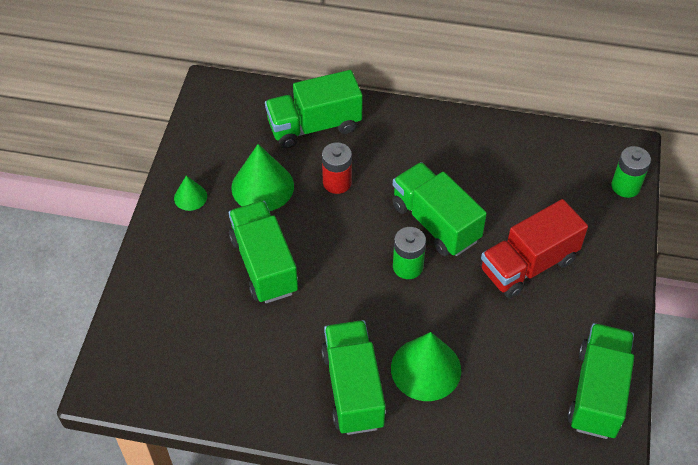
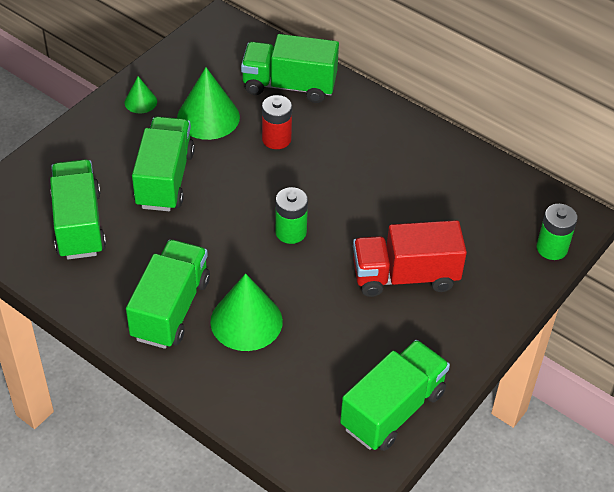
camera: 25 degrees right, 5 degrees down
(435, 222) = (343, 206): green truck -> green truck (79, 224)

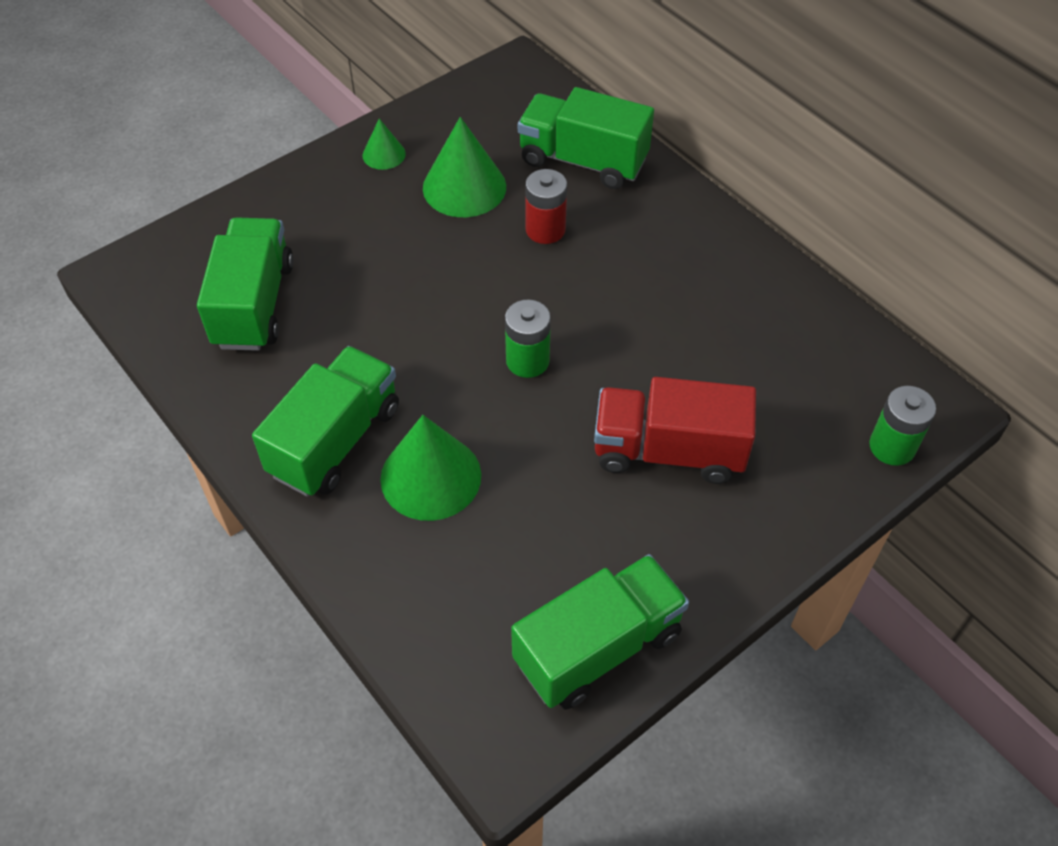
camera: 15 degrees right, 5 degrees up
(165, 179) = (383, 261): green truck -> none

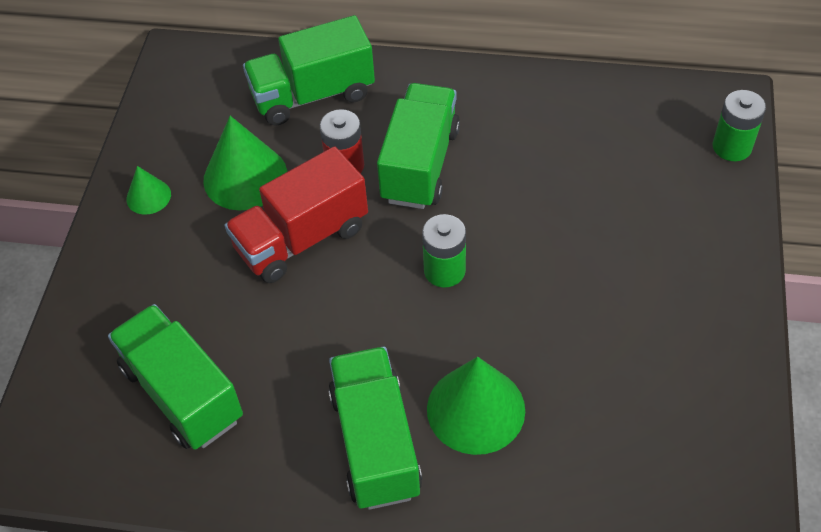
camera: 40 degrees left, 0 degrees up
(598, 647) = (718, 427): green truck -> green truck (420, 165)
(668, 451) = (608, 258): red truck -> red truck (301, 238)

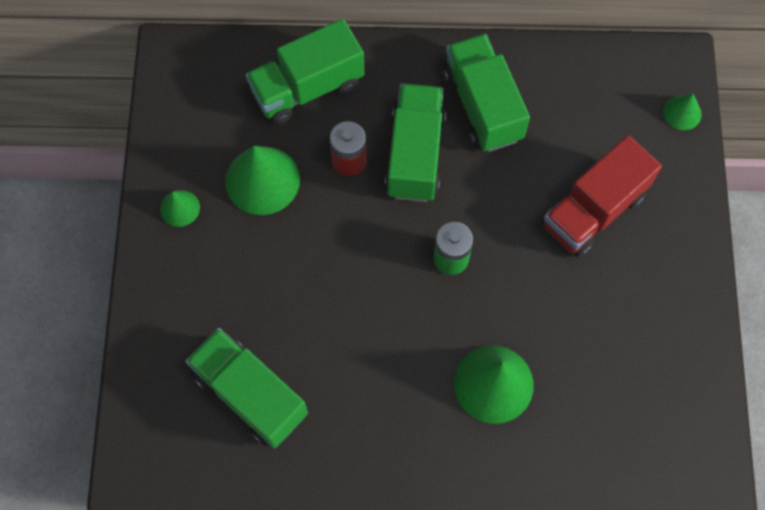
camera: 10 degrees left, 15 degrees up
(301, 238) = (323, 238): red truck -> red truck (593, 210)
(375, 443) = (417, 422): green truck -> green truck (482, 105)
(732, 147) = (682, 113): green battery -> green cone

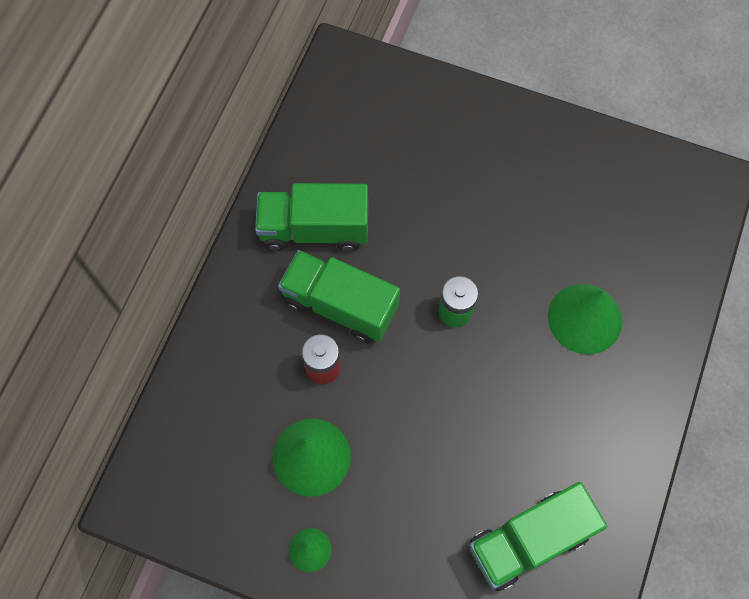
camera: 70 degrees left, 0 degrees up
(307, 88) = (229, 380): green truck -> none
(593, 210) = (452, 177): red truck -> none
(682, 113) = (388, 73): green cone -> none

